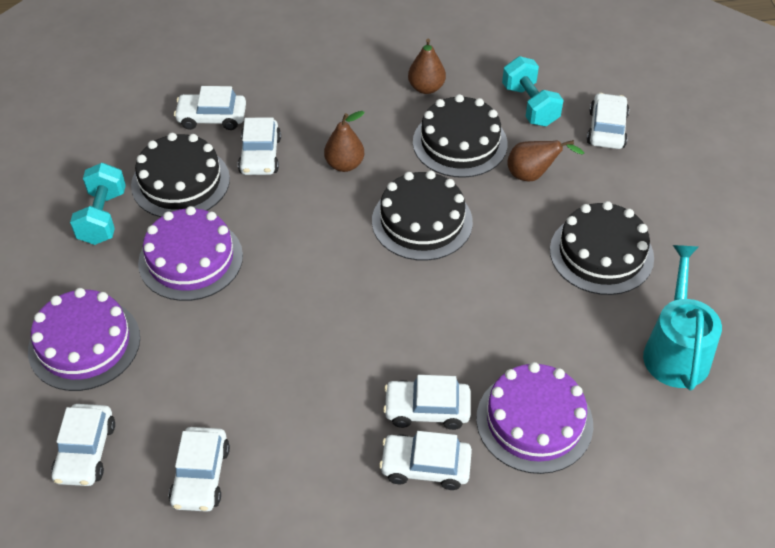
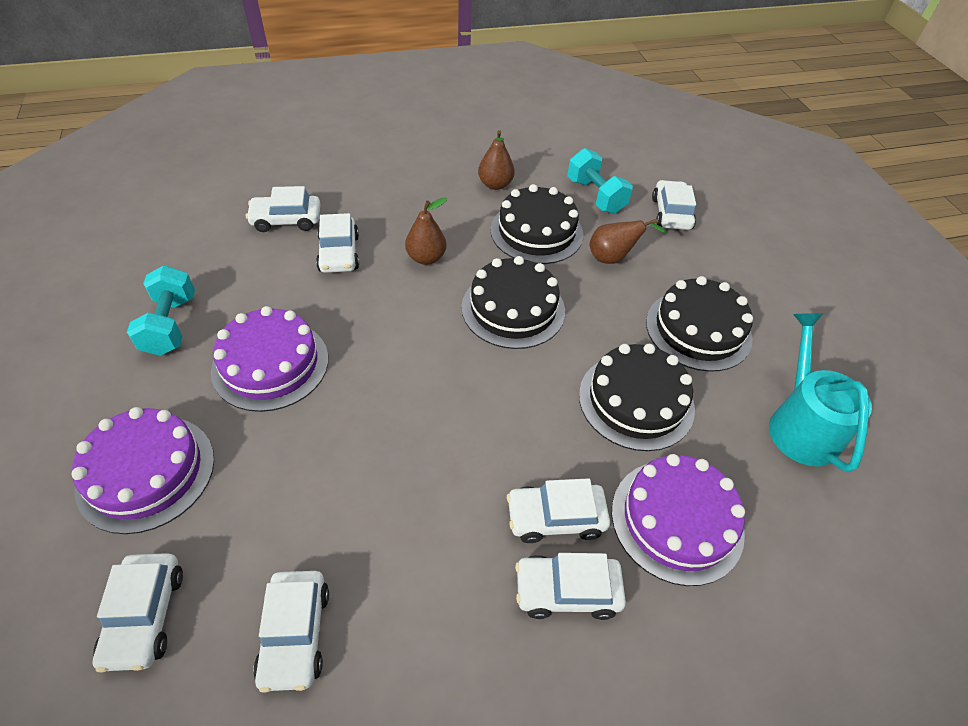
camera: 10 degrees left, 0 degrees up
(180, 182) = (256, 284): black cake -> black cake (636, 401)

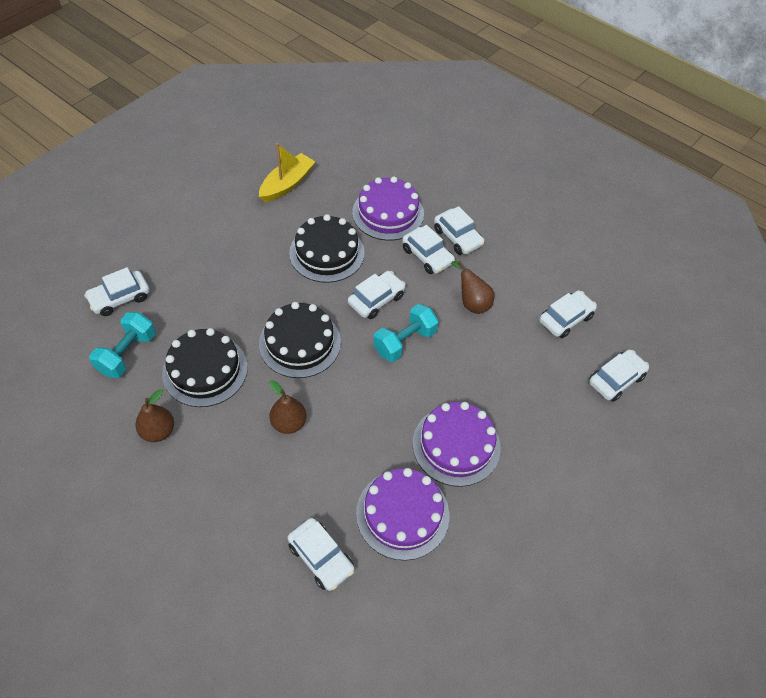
camera: 125 degrees left, 5 degrees up
(146, 472) = (570, 445): purple cake -> purple cake (402, 514)
(170, 325) = (482, 536): turquoise dumbbell -> turquoise dumbbell (404, 342)
(339, 253) = (329, 485): white car -> white car (376, 299)
(613, 258) = (203, 311): brown pear -> brown pear (472, 303)
(698, 330) = (244, 244): black cake -> none
(801, 425) = (287, 184): turquoise watering can -> yellow boat

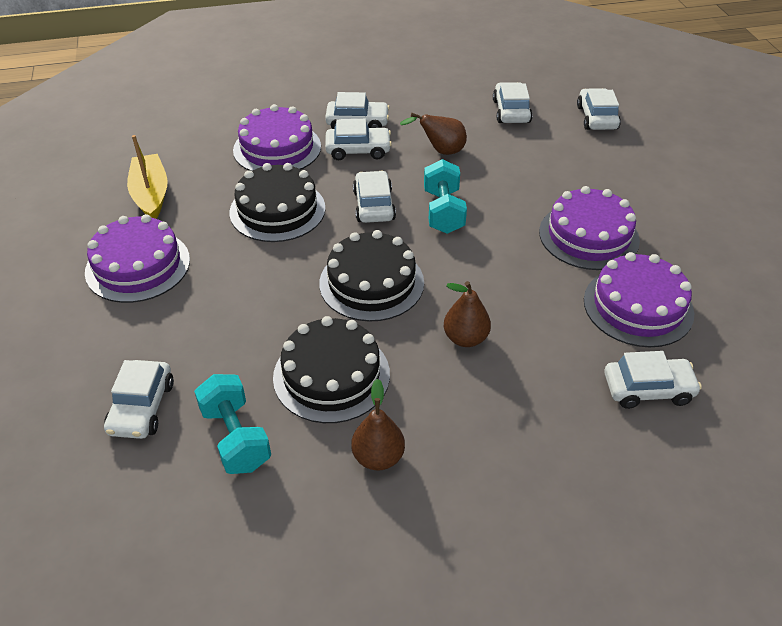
camera: 50 degrees left, 10 degrees down
(222, 221) = (138, 266): none -> purple cake

